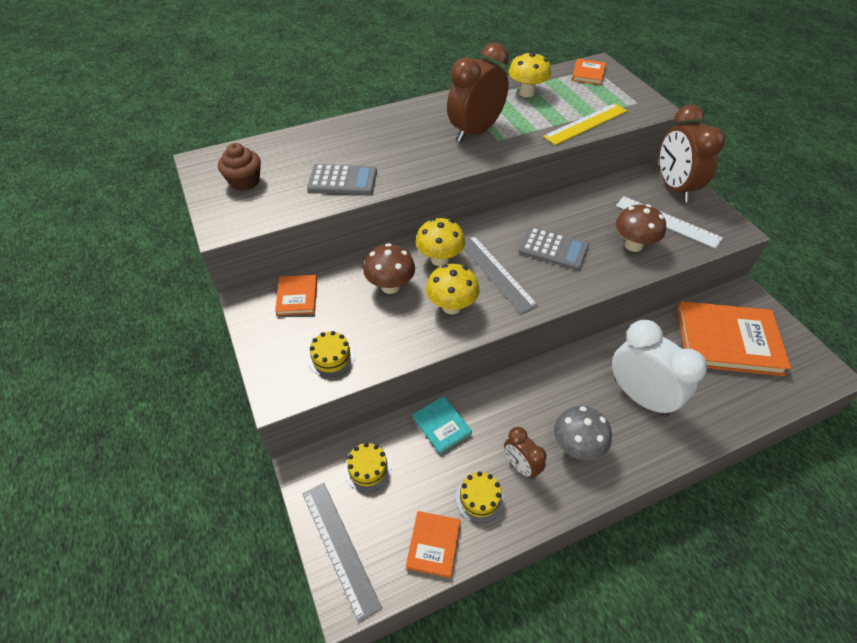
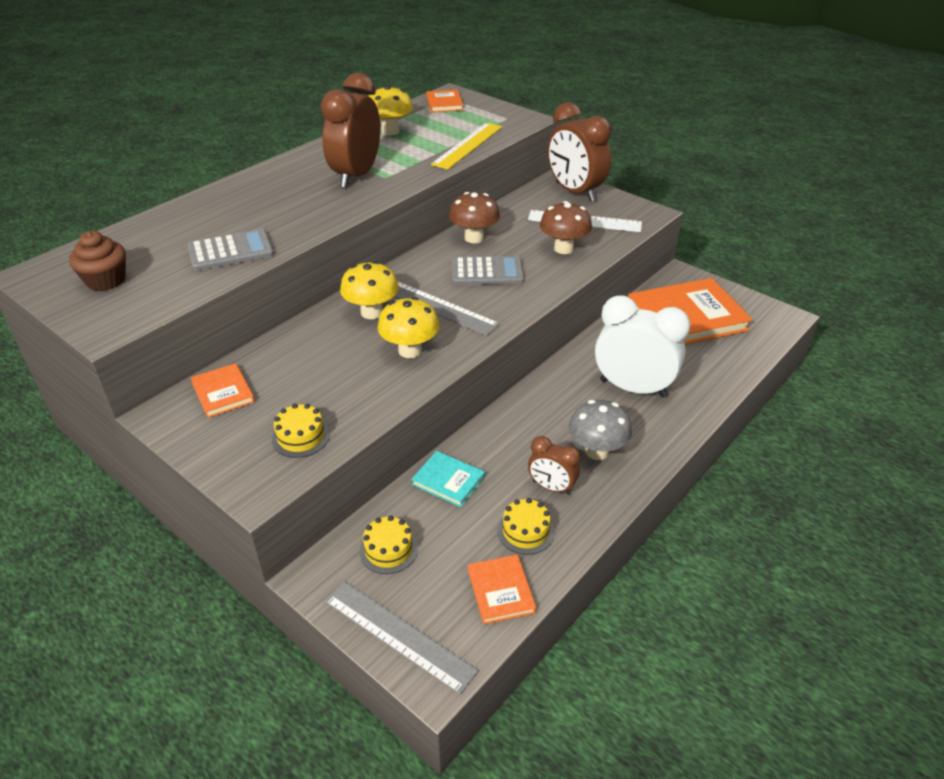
camera: 25 degrees left, 10 degrees down
(390, 286) = (330, 352): brown mushroom -> brown mushroom (474, 238)

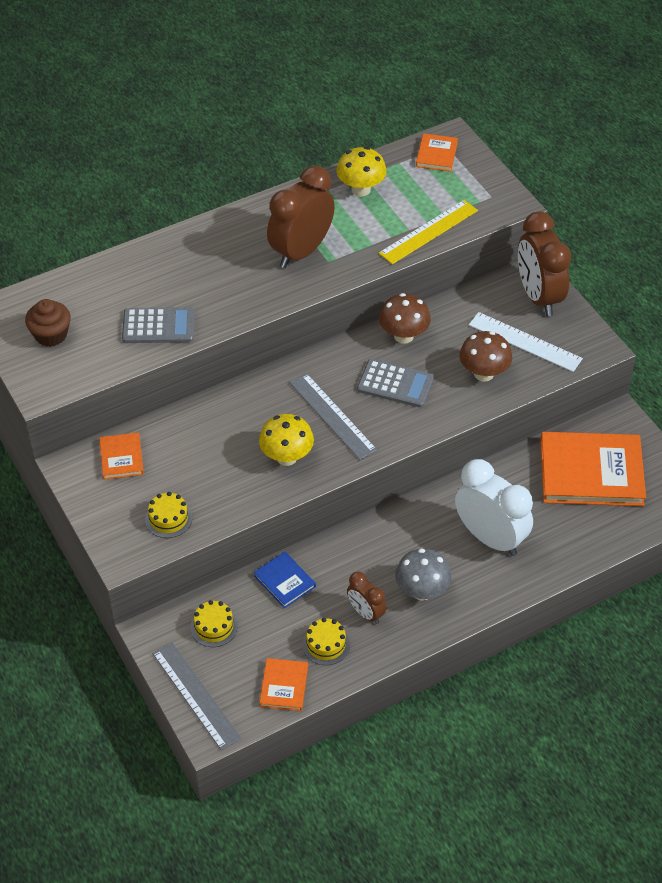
camera: 20 degrees right, 10 degrees up
(371, 312) = (271, 405): yellow mushroom -> none
(448, 481) = (284, 581): turquoise book -> blue book

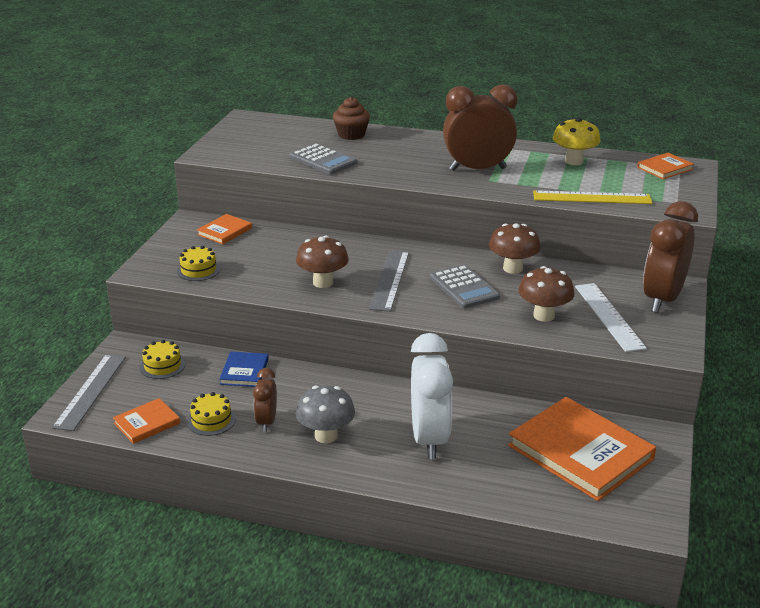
camera: 45 degrees right, 20 degrees down
(51, 335) = (256, 137): brown cupcake -> brown cupcake (351, 135)
(286, 457) = (323, 282): yellow mushroom -> brown mushroom

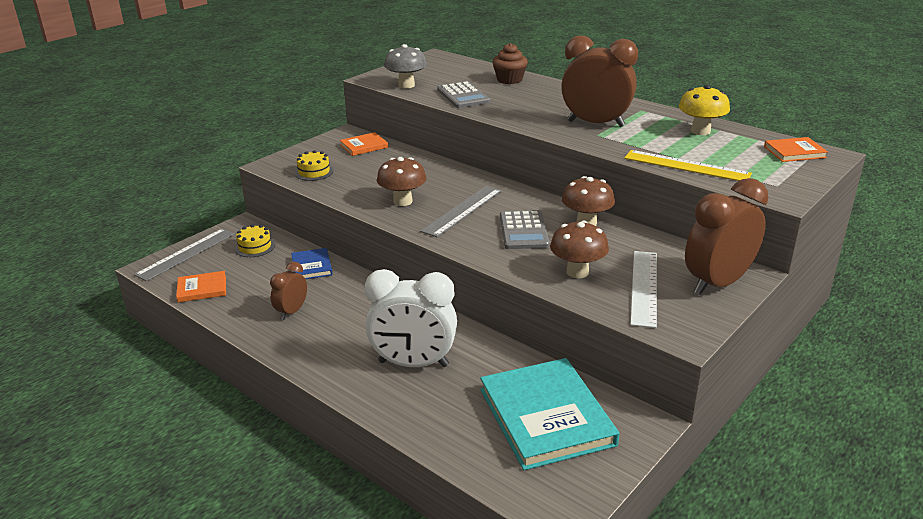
camera: 25 degrees right, 0 degrees up
(211, 420) = (251, 299): yellow cake -> none
(244, 371) = (312, 266): blue book -> blue book turned 45 degrees counterclockwise
(326, 436) = (328, 336): grey mushroom -> grey mushroom (406, 85)
(429, 439) = (413, 364): white clock -> white clock turned 75 degrees clockwise
(580, 452) = (546, 417): orange book -> turquoise book

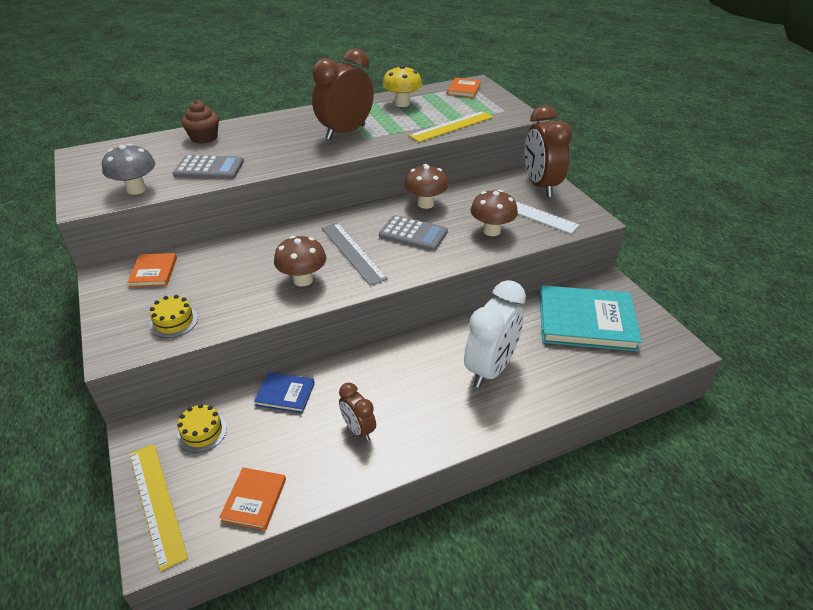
camera: 65 degrees left, 10 degrees up
(186, 254) = (156, 502): grey ruler -> yellow ruler

